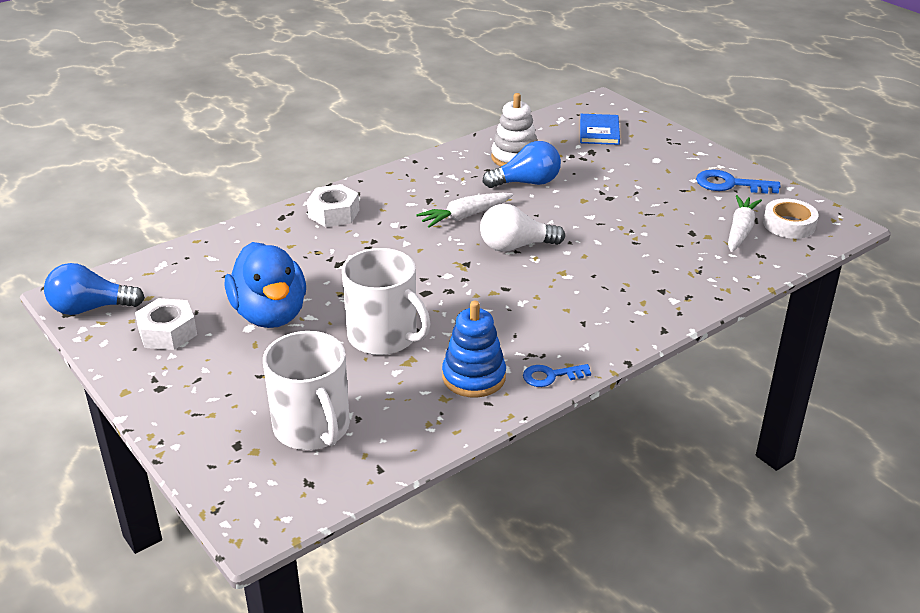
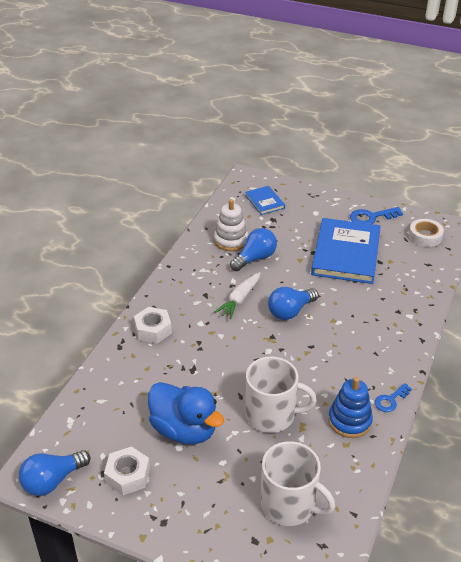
camera: 30 degrees left, 5 degrees up
(515, 246) = (290, 311): white light bulb -> blue light bulb
(652, 211) = (346, 253): none -> blue book
(740, 230) = (404, 250): white carrot -> none

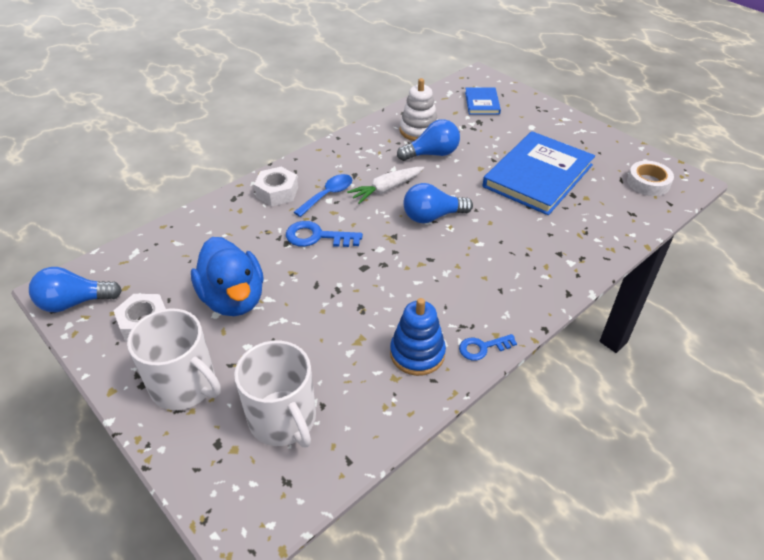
camera: 25 degrees right, 5 degrees up
(197, 319) = (328, 195): none -> blue spoon
(271, 415) = (334, 316): white mug -> white mug (184, 385)
(371, 217) = (594, 147): blue key -> blue key (317, 236)

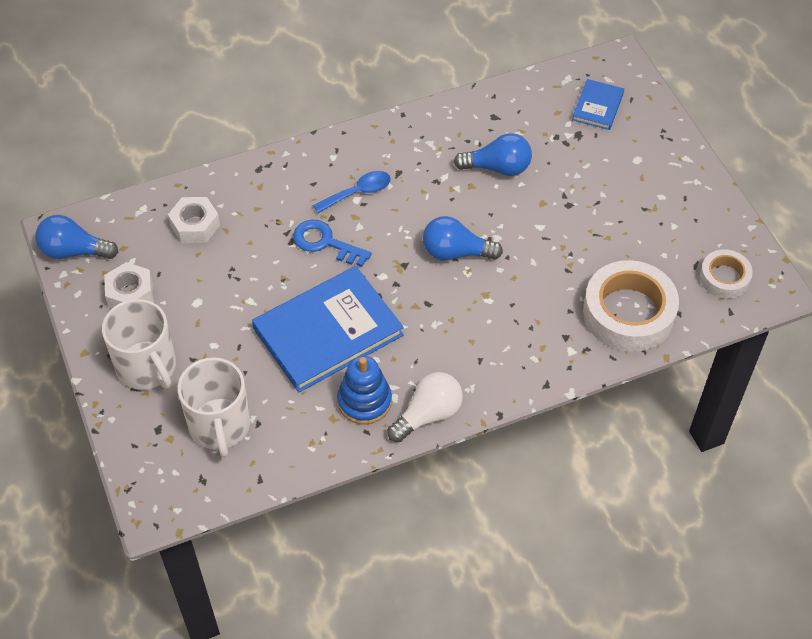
camera: 20 degrees right, 10 degrees up
(233, 299) = (218, 291): blue duck -> none
(277, 192) = (306, 174): white nut -> white nut (195, 225)
(386, 189) = (424, 202): white carrot -> none
(418, 130) = (499, 129): white stacking toy -> none
(482, 348) = (428, 415): blue key -> white light bulb
(537, 176) = (602, 232): blue book -> blue book (328, 331)
(596, 223) = (628, 313): none -> white tape

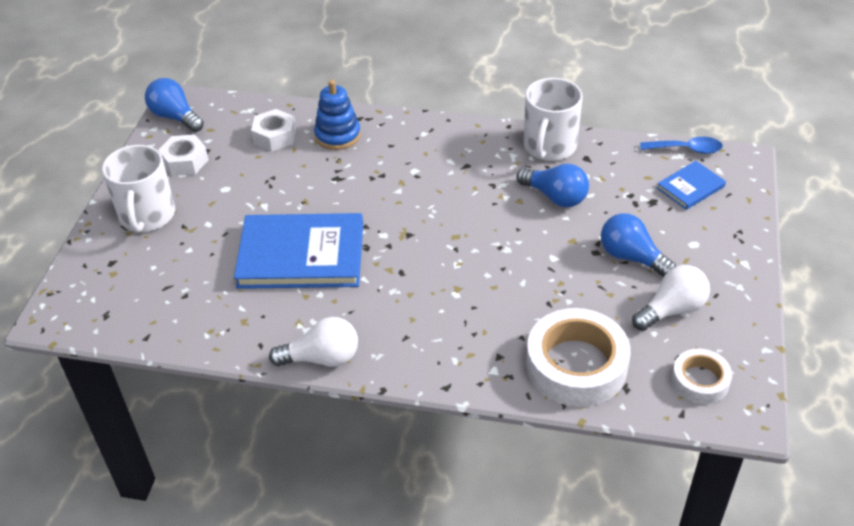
camera: 35 degrees right, 10 degrees down
(219, 426) = (156, 282): white mug -> white mug (549, 146)
(325, 242) = (360, 190): blue key -> none
(358, 192) = (420, 166): blue spoon -> blue spoon (687, 149)
(364, 401) = (280, 321): blue stacking toy -> blue stacking toy (337, 135)
(455, 252) = (460, 244): blue light bulb -> blue light bulb (631, 257)
(663, 228) = (671, 310): none -> white light bulb

